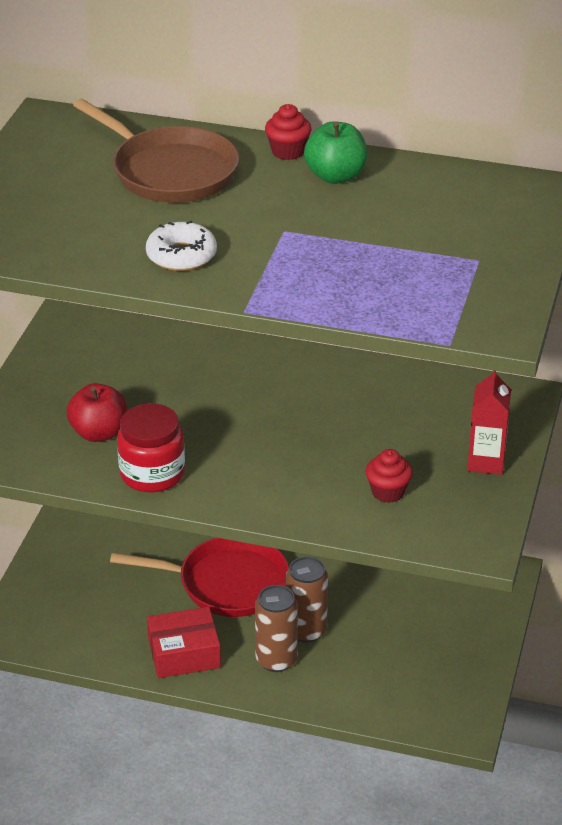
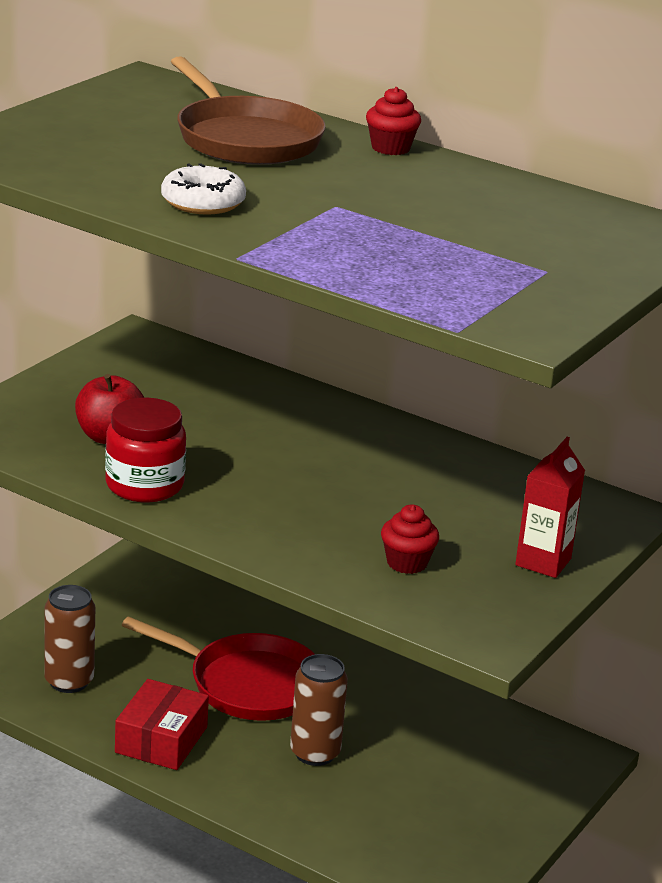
camera: 15 degrees right, 10 degrees down
(184, 653) = (161, 740): red box -> red box turned 75 degrees counterclockwise
(276, 660) = (264, 773): brown can -> brown can (69, 681)
(335, 176) = (430, 176): green apple -> none

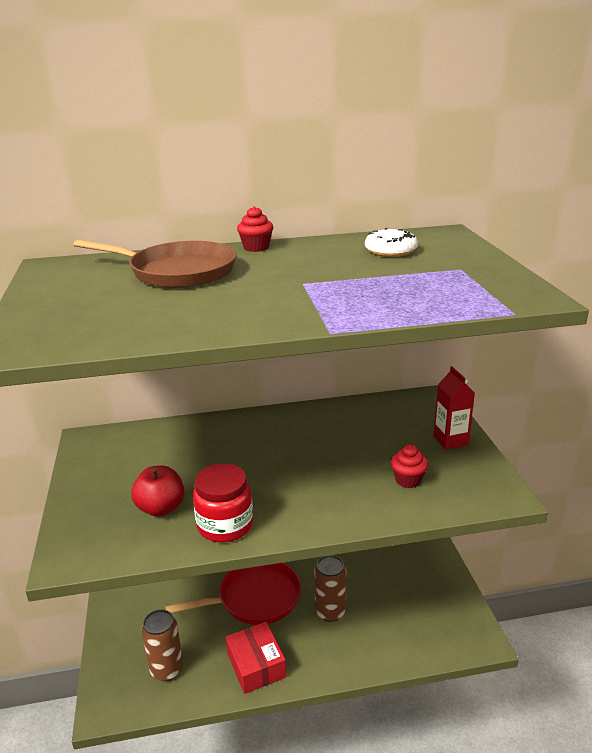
camera: 40 degrees left, 0 degrees up
(203, 202) = (237, 312): white donut -> white donut (390, 251)

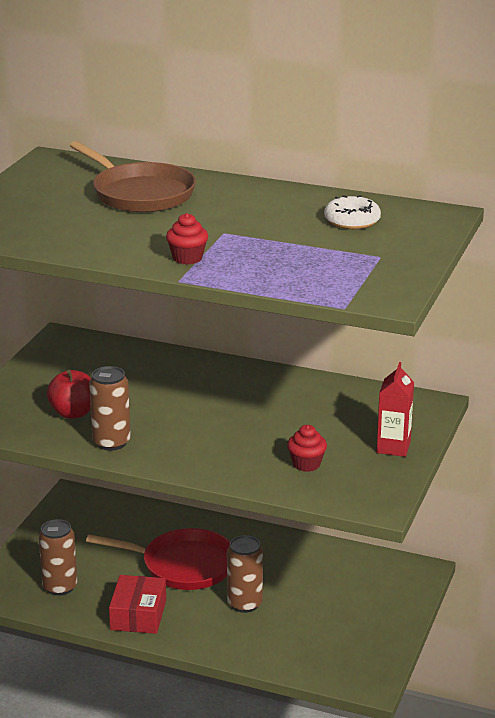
camera: 30 degrees right, 0 degrees up
(225, 525) = (111, 442): red jar -> brown can
(256, 248) = (239, 185): red cupcake -> red cupcake (187, 258)

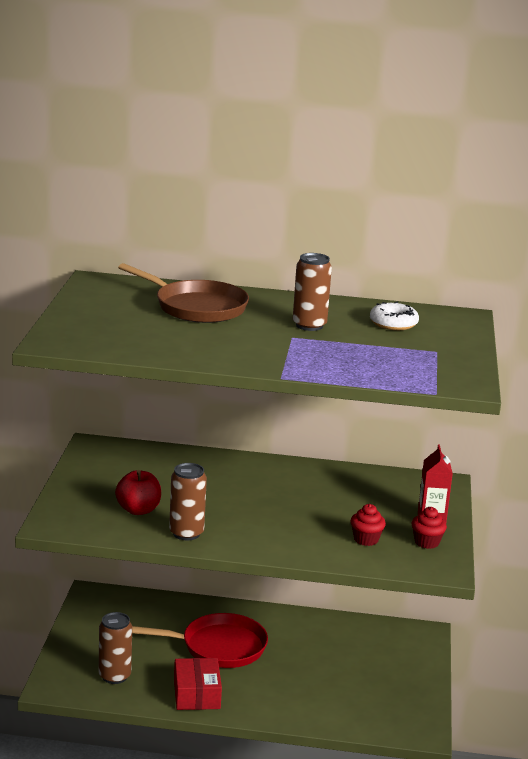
camera: 15 degrees left, 5 degrees down
(187, 258) = (275, 359): red cupcake -> red cupcake (426, 542)
(244, 604) = (287, 675): brown can -> brown can (309, 325)

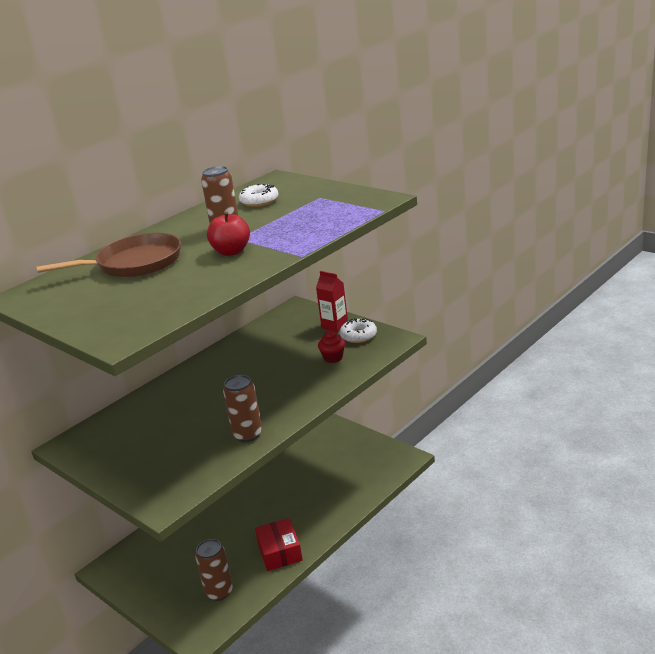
camera: 50 degrees left, 5 degrees up
(138, 510) = (190, 449): red apple -> red apple (231, 252)
(197, 694) = (280, 552): red box -> red box turned 45 degrees clockwise
(218, 647) = (238, 520): red pan -> none
(426, 542) = (358, 336): red cupcake -> white donut

